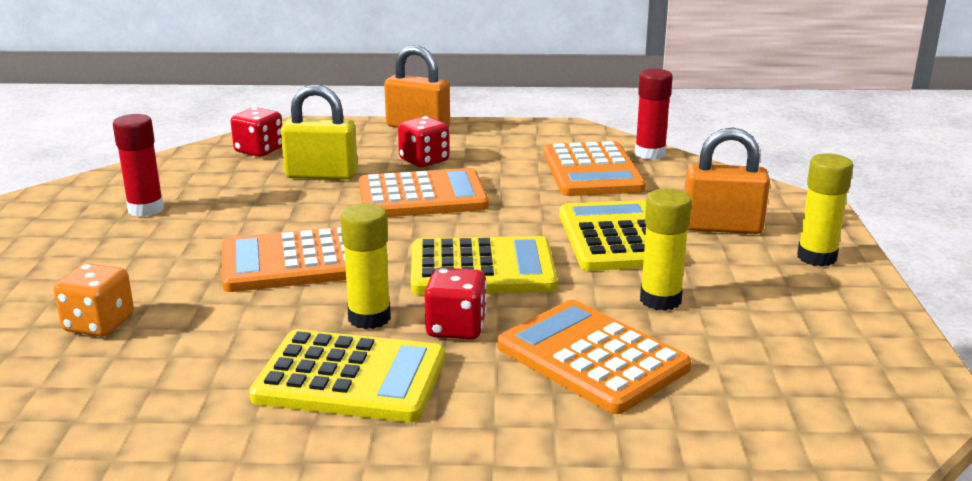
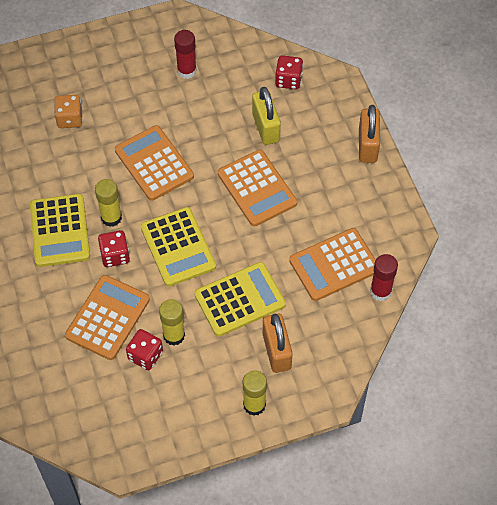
camera: 70 degrees right, 35 degrees up
(424, 160) = (311, 170): red dice -> red dice (145, 355)

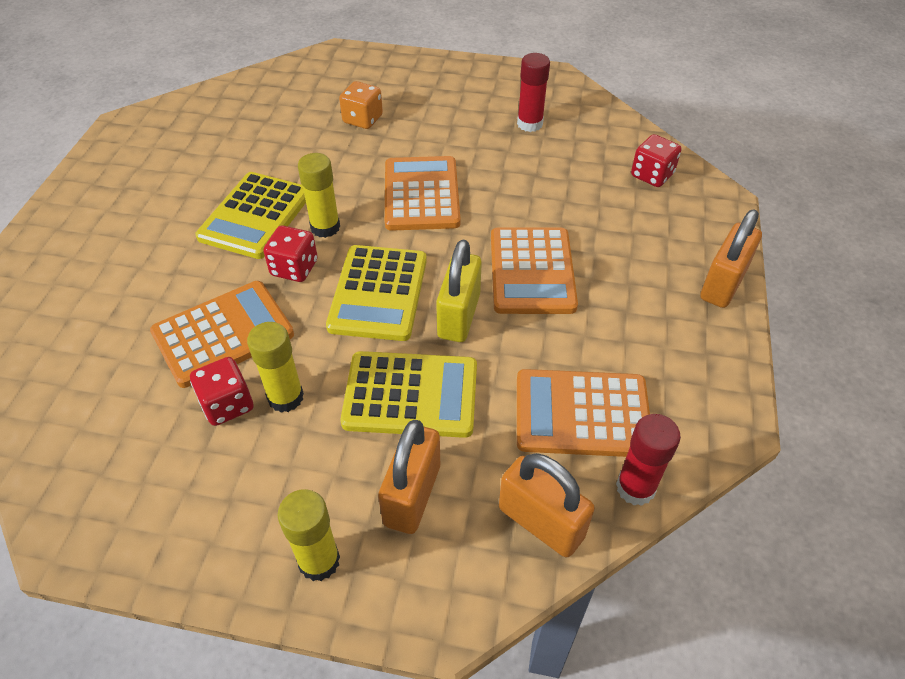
camera: 30 degrees right, 10 degrees down
(265, 127) = (589, 211): yellow padlock -> yellow padlock (459, 316)
(346, 332) = (541, 522): none -> orange padlock

